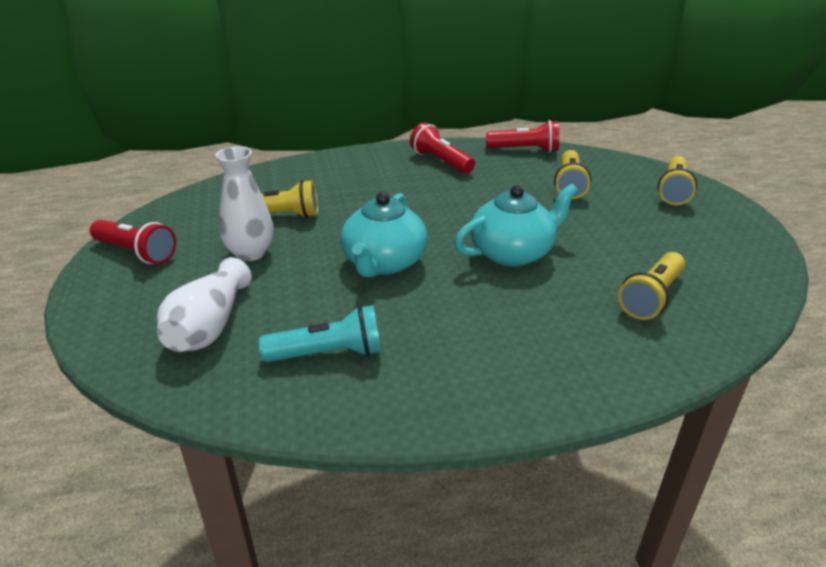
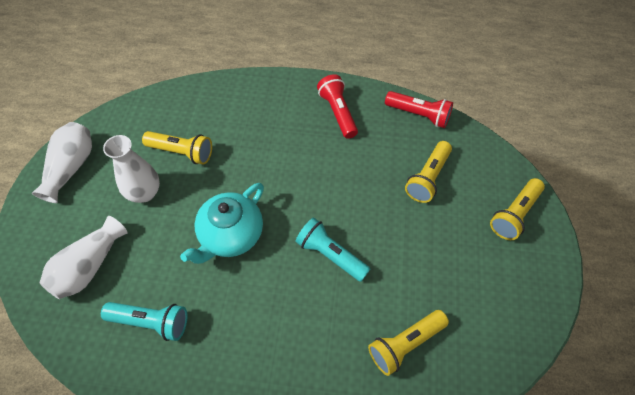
camera: 20 degrees right, 25 degrees up
(136, 253) = (71, 168): red flashlight -> white vase
(512, 253) = (330, 254): turquoise teapot -> turquoise flashlight

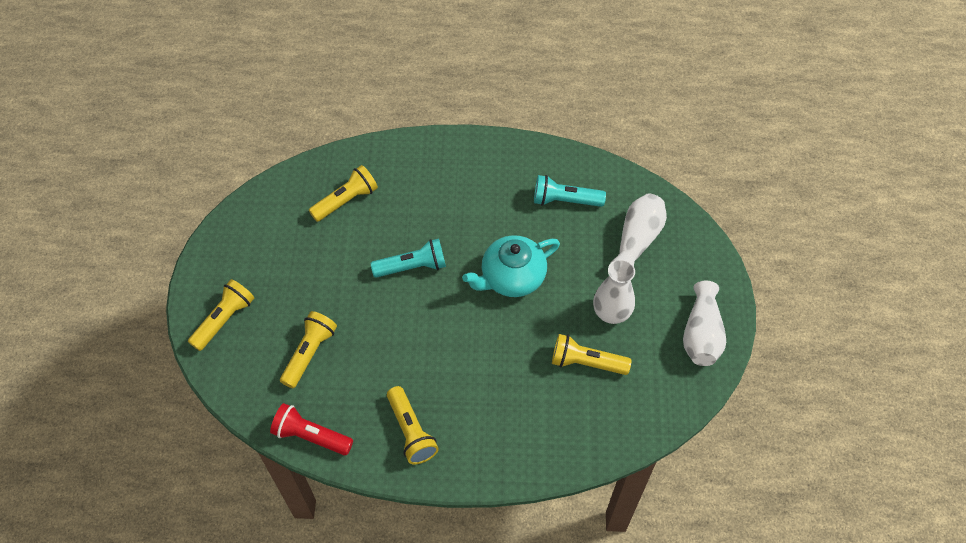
camera: 175 degrees right, 0 degrees up
(230, 235) = (512, 277): turquoise teapot -> turquoise teapot turned 150 degrees counterclockwise
(330, 254) = (412, 266): turquoise flashlight -> turquoise flashlight turned 45 degrees counterclockwise
(338, 112) = (411, 432): red flashlight -> yellow flashlight

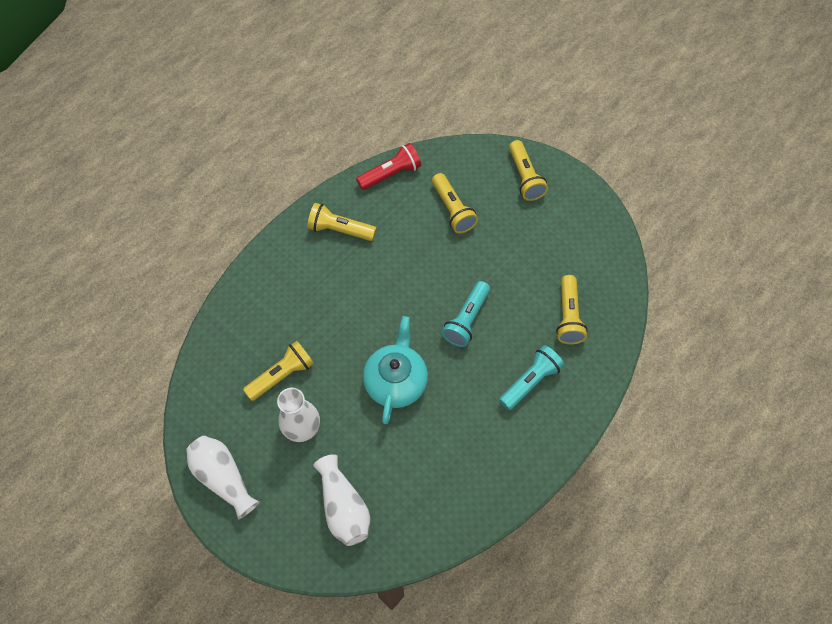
camera: 130 degrees right, 5 degrees up
(564, 200) = (430, 481): turquoise flashlight -> turquoise flashlight (530, 381)

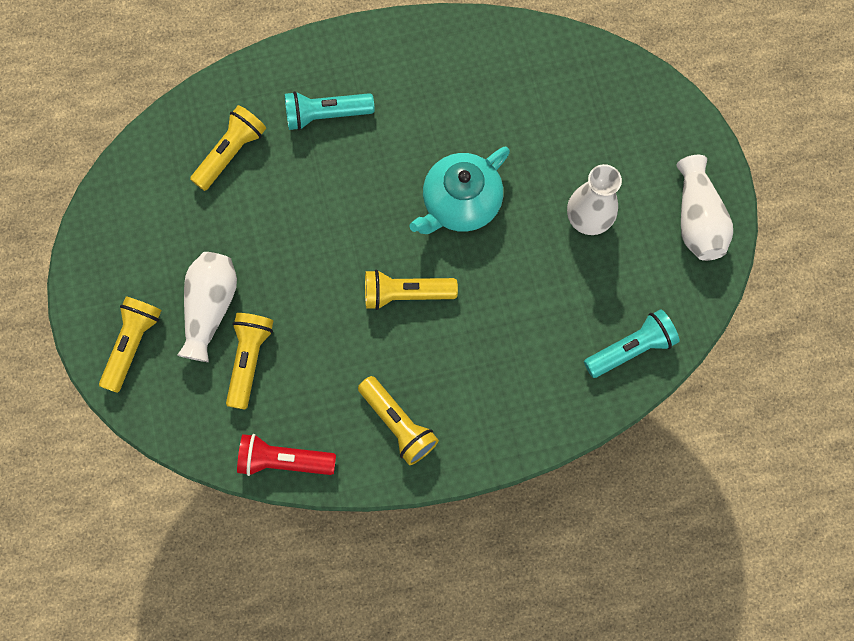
camera: 145 degrees left, 10 degrees up
(282, 375) = (575, 288): yellow flashlight -> yellow flashlight (405, 294)
(343, 507) = (594, 117): white vase -> white vase (210, 308)
(466, 320) = (338, 219): turquoise flashlight -> turquoise flashlight (631, 348)

